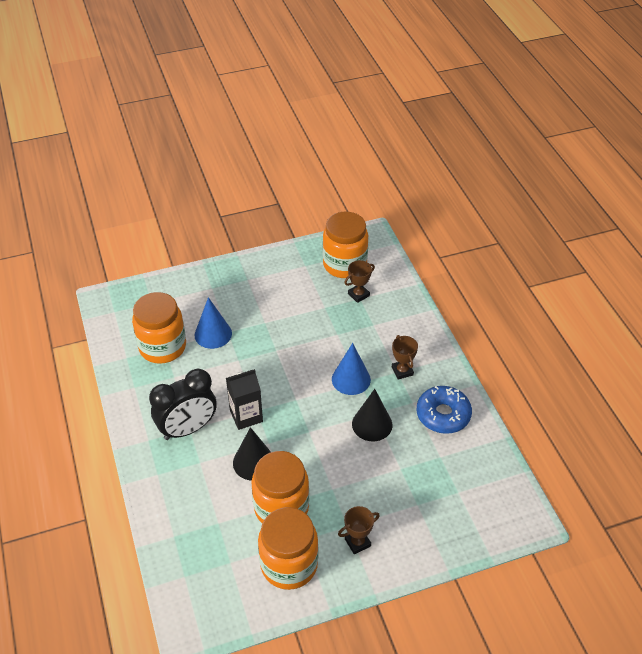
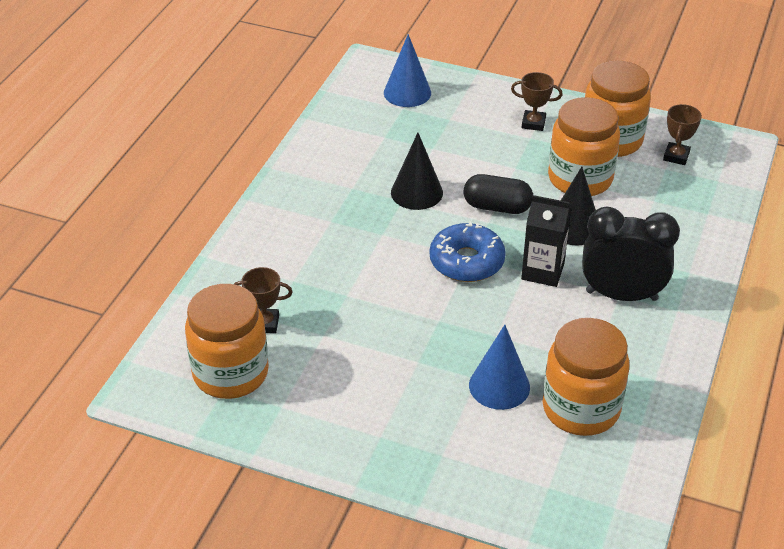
camera: 140 degrees left, 5 degrees down
(313, 446) = (497, 207): none -> black capsule
(351, 379) = (388, 241): blue cone -> blue cone (407, 92)
(402, 371) = (325, 218): brown trophy -> brown trophy (676, 156)
(443, 415) = (337, 162): blue donut -> blue donut (466, 262)

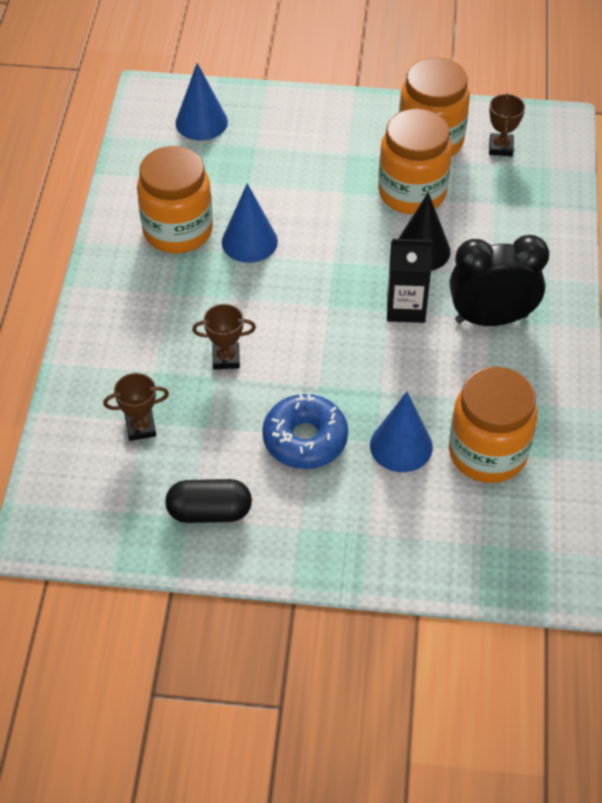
camera: 15 degrees left, 10 degrees up
(230, 373) = (124, 492): orange jar -> orange jar (178, 230)
(416, 192) = (249, 241): black cone -> blue cone
(466, 262) = (326, 312): blue donut -> blue donut (305, 439)
(497, 207) = (337, 242): black capsule -> black capsule (209, 512)
(533, 123) = (345, 135): brown trophy -> brown trophy (226, 358)

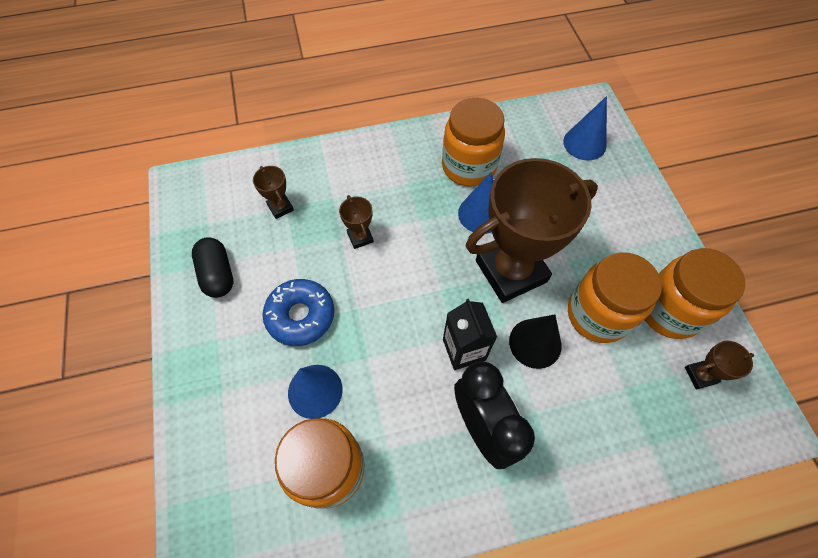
camera: 70 degrees right, 10 degrees up
(333, 241) = (511, 271): none -> brown trophy

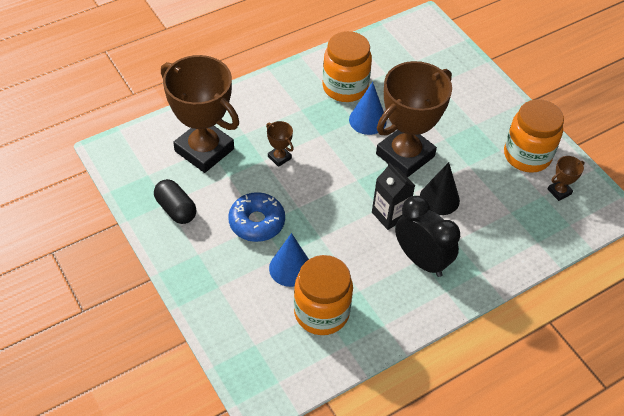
camera: 20 degrees left, 10 degrees down
(280, 207) = (204, 150): brown trophy -> brown trophy, size x2.48
(584, 143) = (429, 51): blue cone -> none
(597, 314) = (477, 170): orange jar -> none

